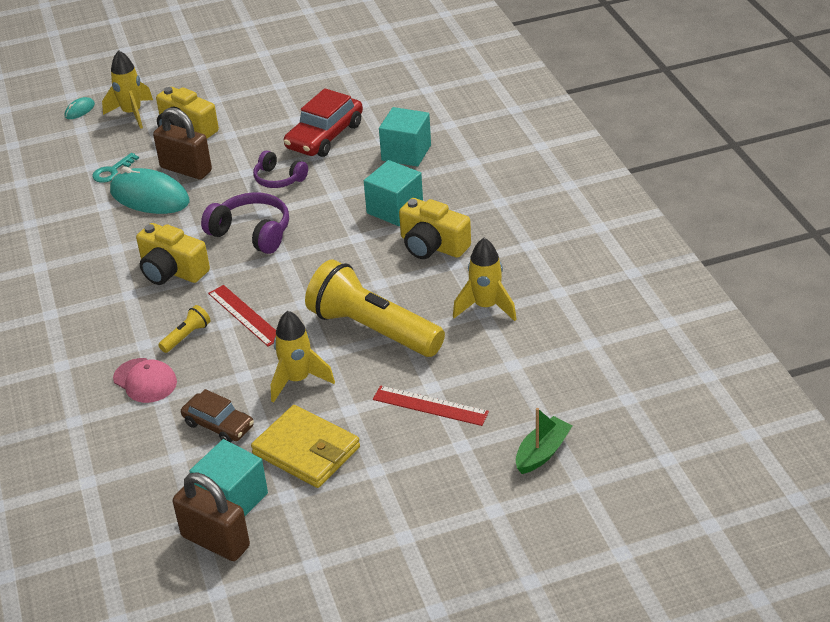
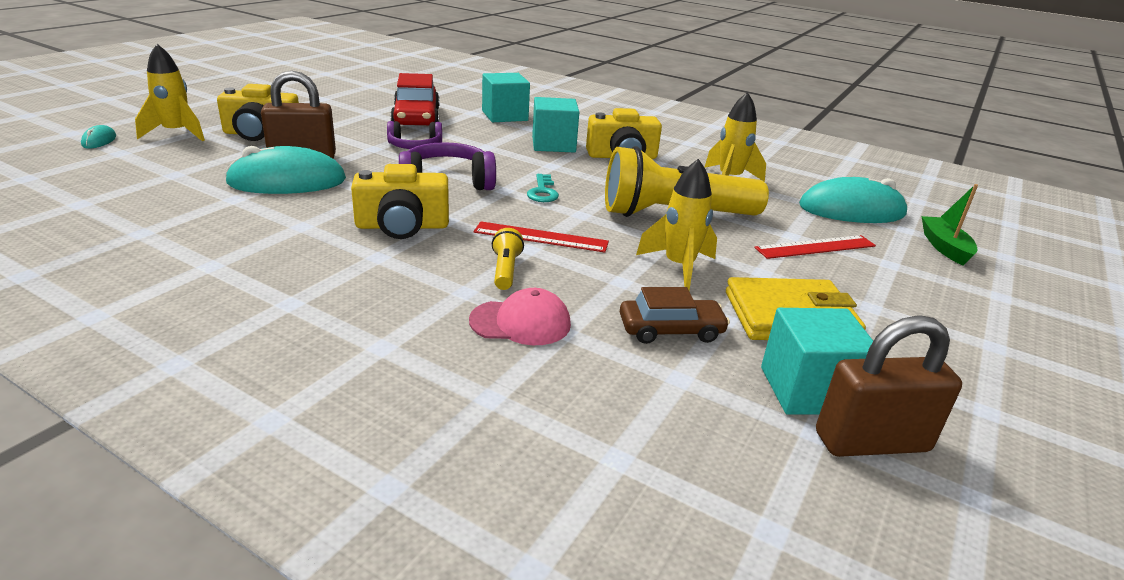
camera: 45 degrees left, 10 degrees down
(112, 171) = (209, 173): turquoise key -> turquoise key (542, 192)
(535, 383) = (851, 210): none -> turquoise mouse

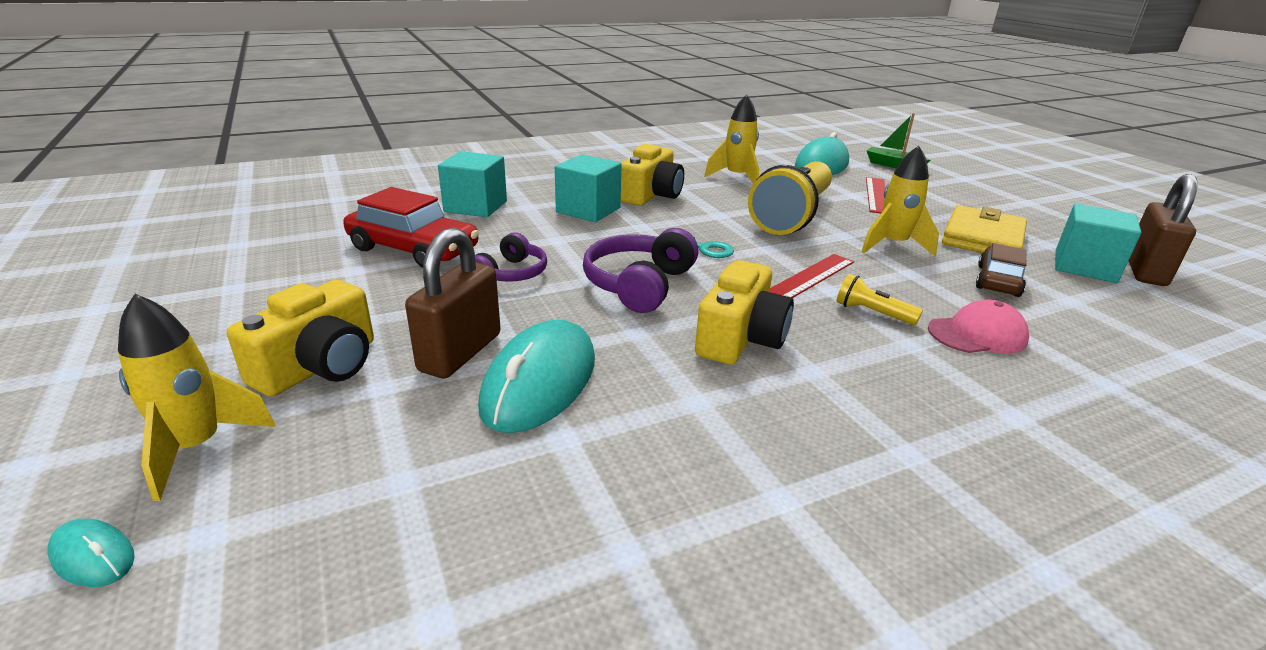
camera: 55 degrees left, 0 degrees up
(521, 322) = (977, 334): pink cap -> pink cap turned 45 degrees clockwise

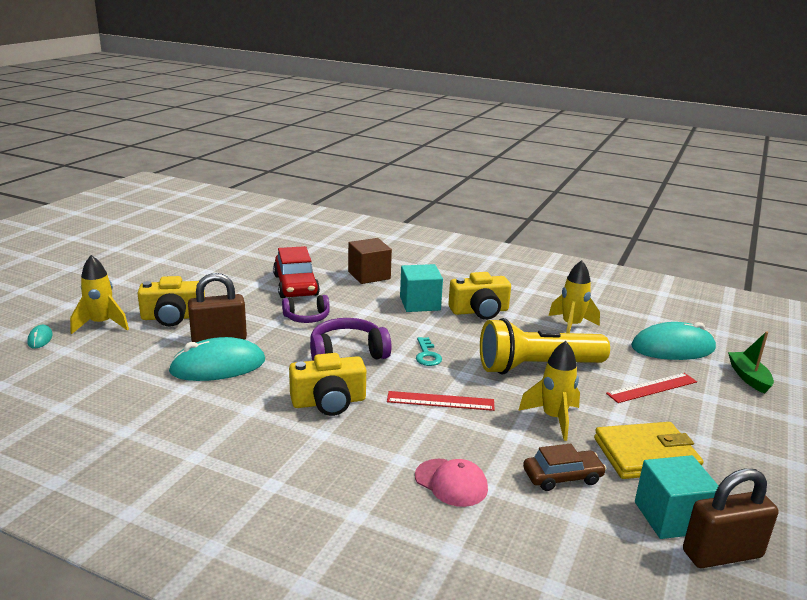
camera: 50 degrees right, 5 degrees down
(475, 206) = (369, 275): turquoise cube -> brown cube
(872, 313) = (424, 436): yellow flashlight -> none

